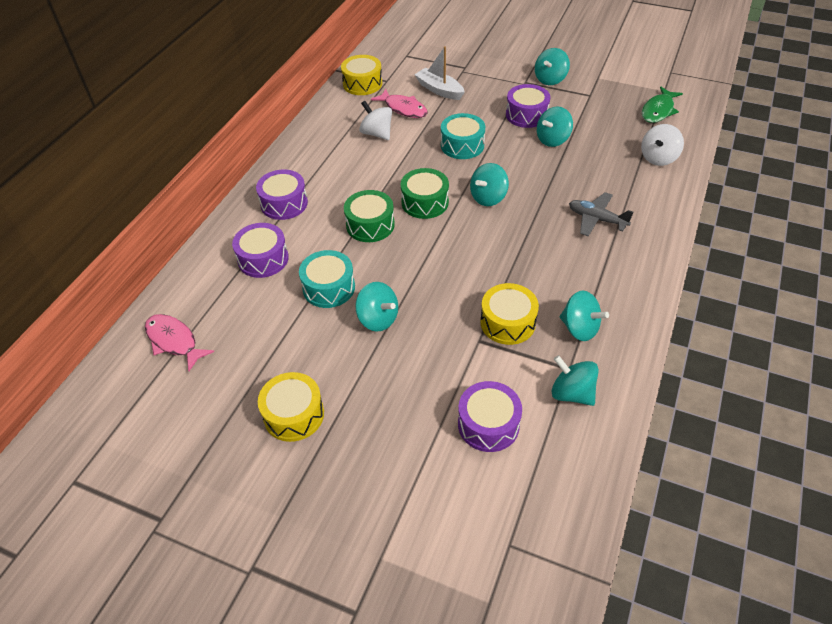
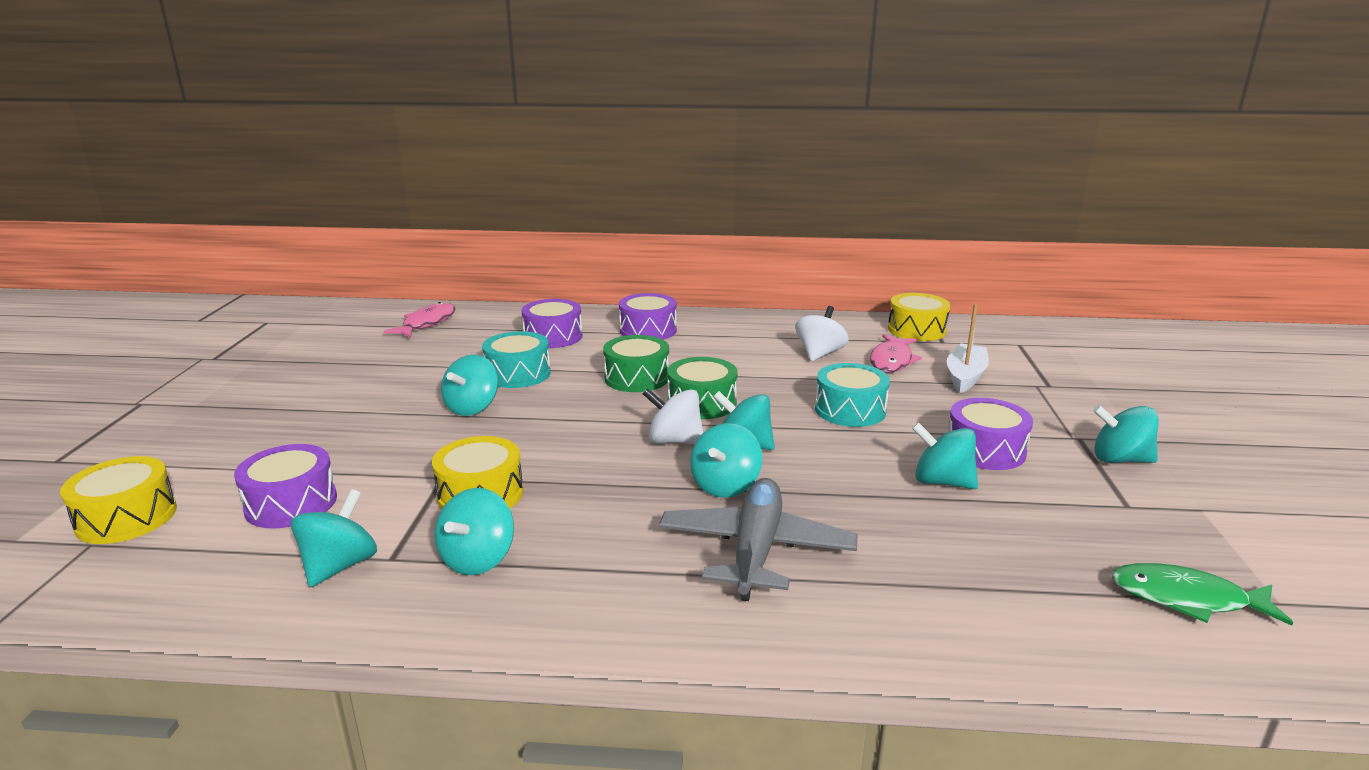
camera: 70 degrees right, 25 degrees down
(294, 415) = (326, 389): yellow drum -> yellow drum (126, 518)
(532, 215) = (725, 486): none -> turquoise spinning top
(596, 219) = (756, 550): grey plane -> grey plane, size x1.51
(658, 158) = (1009, 612): white spinning top -> white spinning top (674, 441)

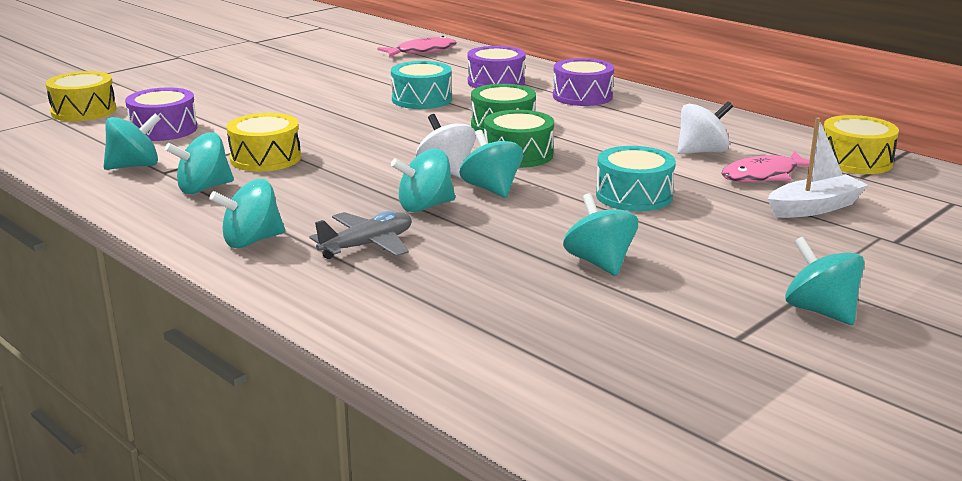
camera: 40 degrees right, 0 degrees up
(472, 408) = (352, 111): turquoise spinning top -> turquoise spinning top (251, 241)
(756, 550) = (367, 245): grey plane -> grey plane, size x0.66
(985, 450) = (694, 259): purple drum -> none
(1186, 599) = (630, 402): green fish -> none

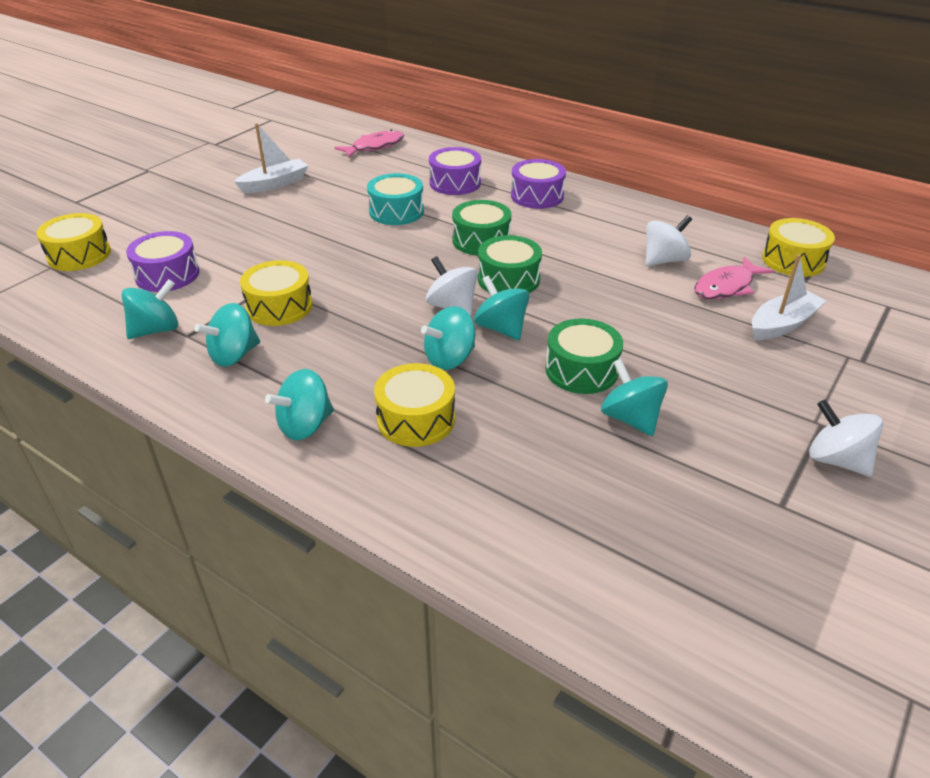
camera: 10 degrees left, 15 degrees up
(303, 73) = (274, 184): none -> white boat
(367, 245) = (416, 419): grey plane -> yellow drum
(564, 225) = (581, 370): none -> green drum
(634, 196) = (627, 324): turquoise drum -> none
(820, 311) = (836, 460): turquoise spinning top -> white spinning top

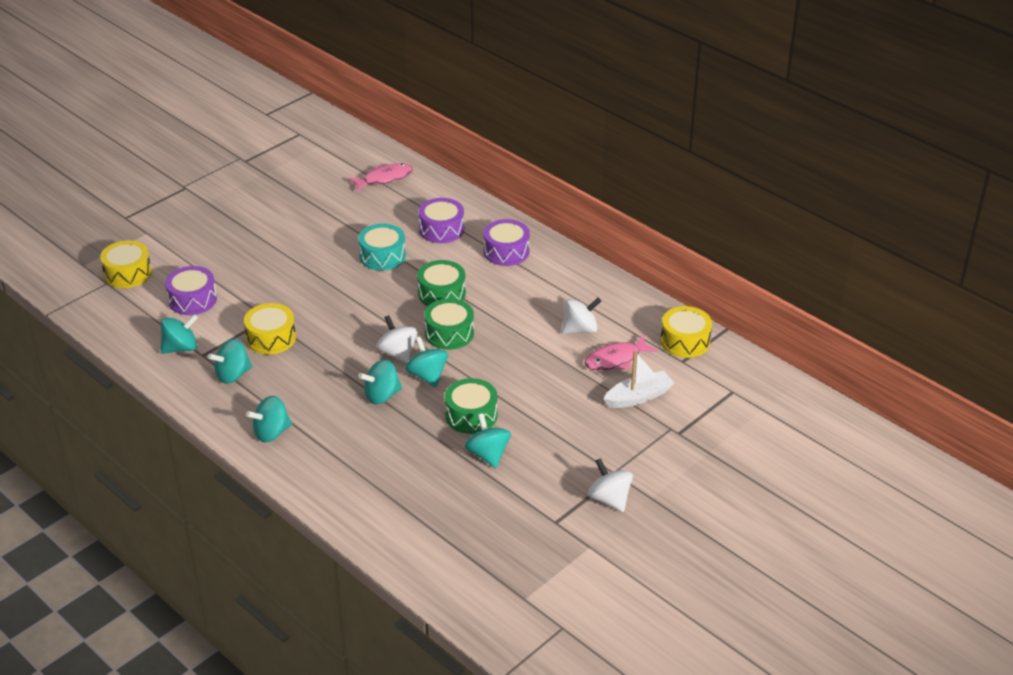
camera: 10 degrees right, 0 degrees up
(274, 184) = (288, 214): white boat -> none
(416, 419) = (345, 437): yellow drum -> none

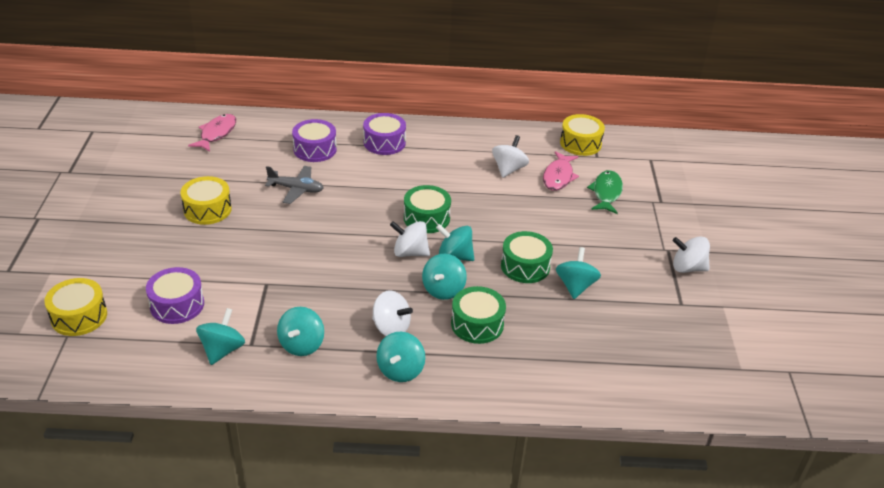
camera: 45 degrees left, 0 degrees up
(271, 338) = (293, 297): yellow drum -> yellow drum (207, 209)
(306, 400) = (391, 328): none -> white spinning top
(382, 256) = (296, 189): turquoise drum -> grey plane
(442, 294) = (380, 193): green drum -> green drum (477, 324)
(488, 454) = (575, 286): turquoise spinning top -> turquoise spinning top turned 75 degrees clockwise
(638, 397) = (606, 193): white boat -> green fish

